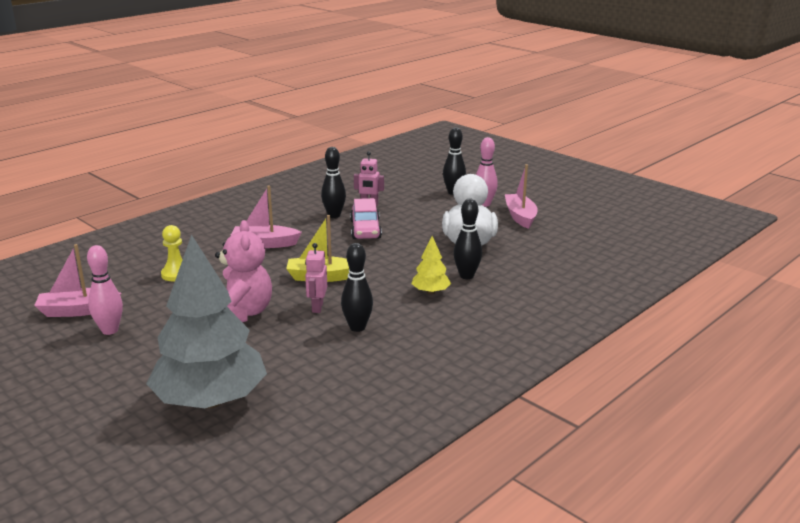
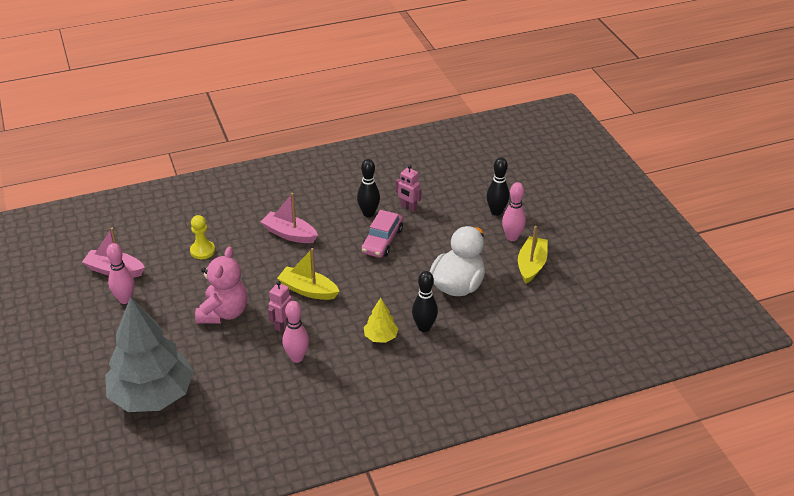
camera: 25 degrees right, 15 degrees up
(357, 327) = (297, 357): black bowling pin -> pink bowling pin
(520, 217) = (531, 265): pink boat -> yellow boat

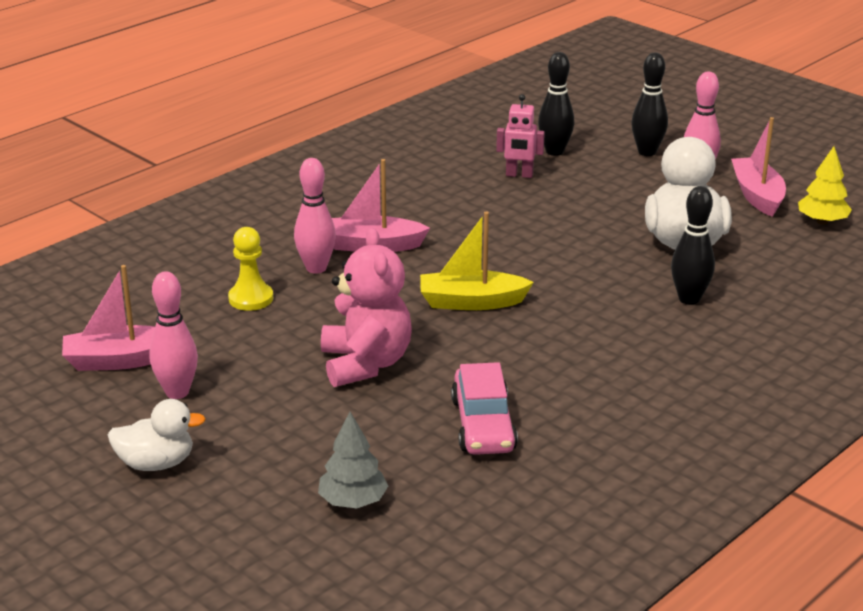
camera: 25 degrees left, 10 degrees down
(85, 339) = (156, 463): none -> white duck
(152, 395) = (353, 501): grey tree -> grey tree, size x0.43
(282, 325) = (474, 353): pink robot -> none
(297, 357) = (540, 385): pink bowling pin -> pink bowling pin (316, 268)
(368, 213) = (468, 195): black bowling pin -> black bowling pin (554, 151)
(380, 337) = (639, 326): yellow tree -> yellow tree (822, 221)
(382, 241) = (521, 219): pink car -> pink car (483, 425)
(531, 265) = (757, 195): yellow boat -> pink boat

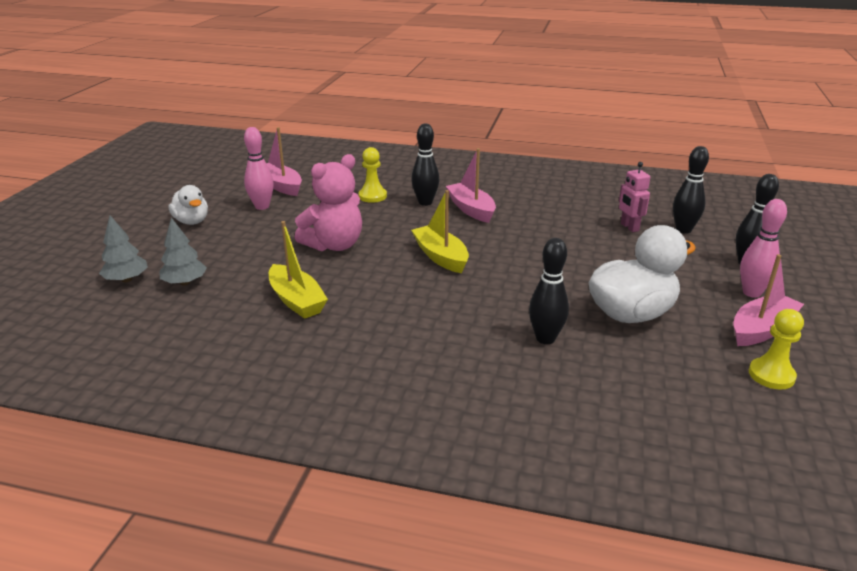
camera: 60 degrees right, 0 degrees up
(293, 552) = (126, 279): none -> grey tree
(316, 268) = (425, 202): pink bowling pin -> black bowling pin
(483, 425) = (296, 300): pink car -> yellow boat
(822, 221) = (771, 375): yellow tree -> yellow pawn

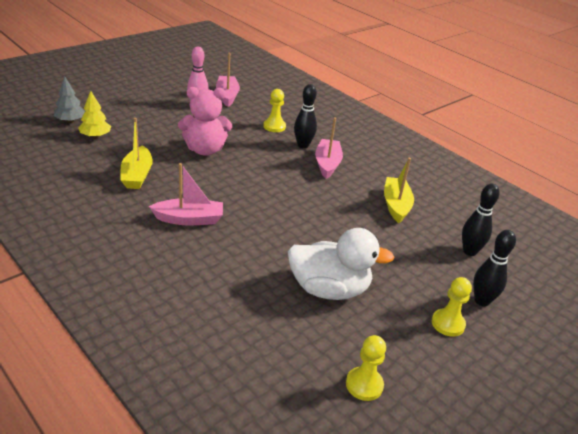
camera: 30 degrees right, 5 degrees up
(185, 282) = (95, 136): grey tree -> yellow tree
(192, 221) = (147, 99): white duck -> none
(441, 257) = (259, 188): yellow boat -> yellow boat (396, 205)
(545, 338) = (246, 274): black bowling pin -> none
(629, 227) = (427, 229): pink robot -> none
(751, 293) = (448, 324): pink bowling pin -> yellow pawn
(761, 329) = (410, 352): pink boat -> pink boat (189, 219)

